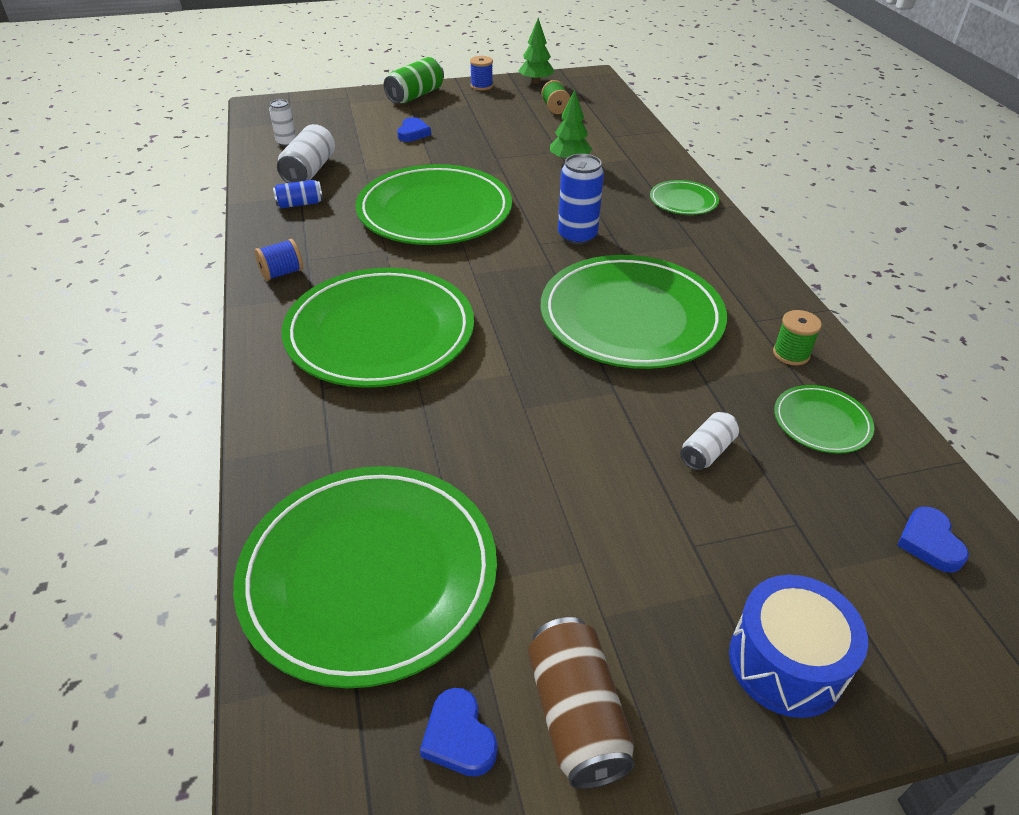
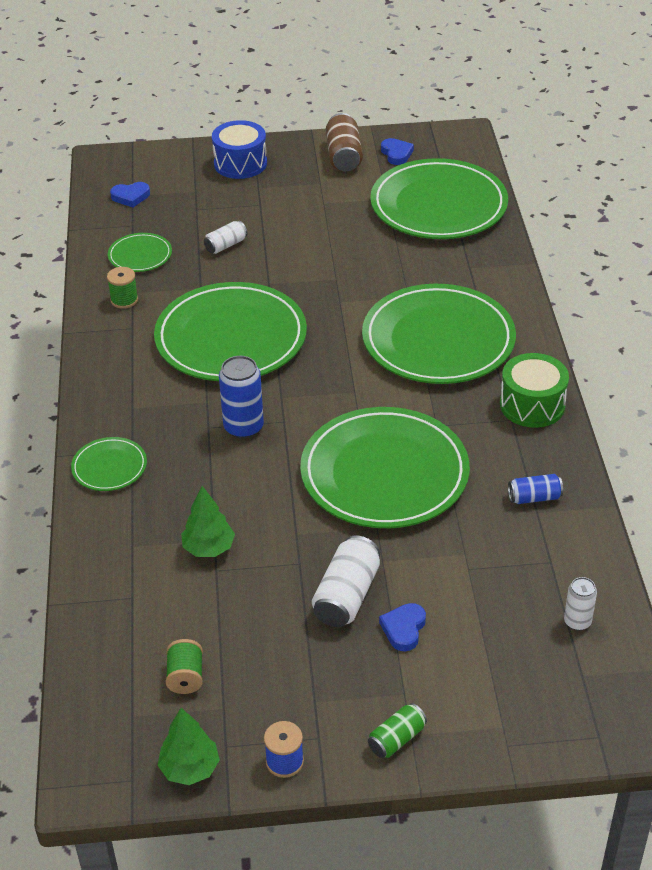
camera: 170 degrees left, 0 degrees up
(282, 273) = (532, 405): blue spool -> green drum
(309, 171) = (534, 556): white can -> white can (346, 595)
(415, 95) = (396, 739): green can -> green can, size x0.60
(929, 543) = (131, 197): blue heart -> blue heart turned 75 degrees clockwise

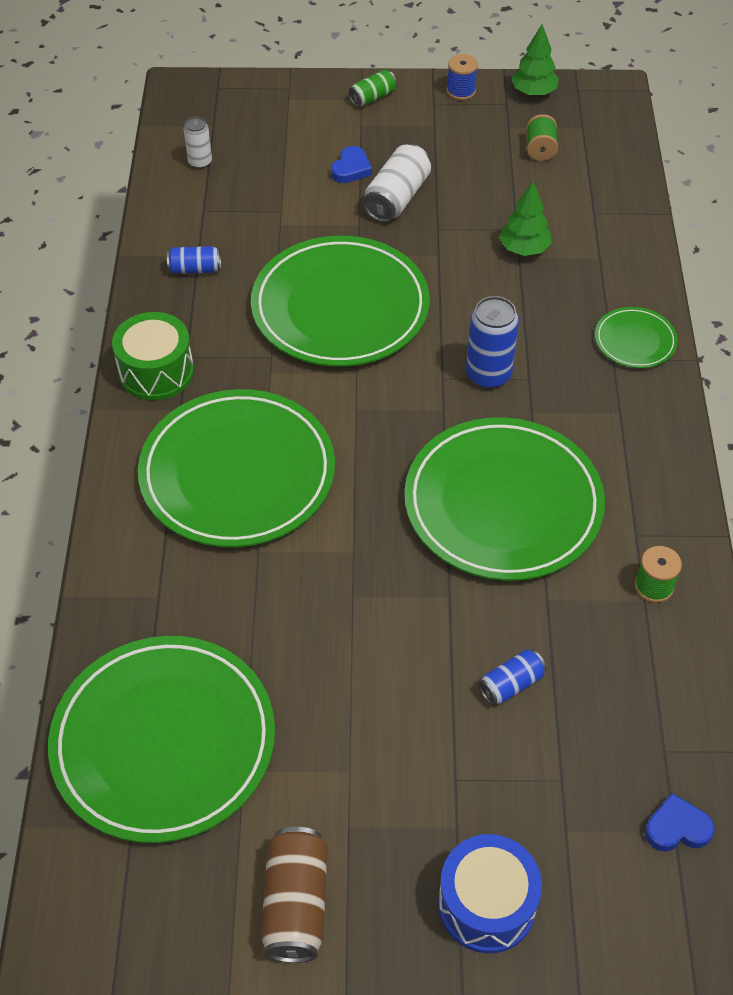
camera: 175 degrees left, 10 degrees up
(140, 255) = (642, 676): green plate -> none
(226, 245) = (511, 684): white can -> blue can
(396, 154) = (199, 898): blue heart -> none

